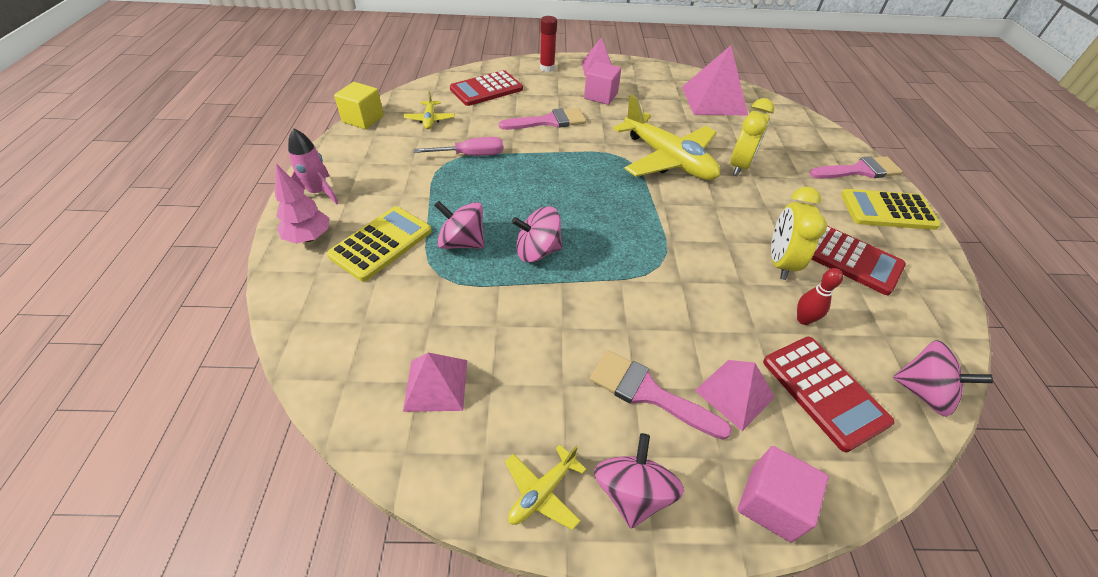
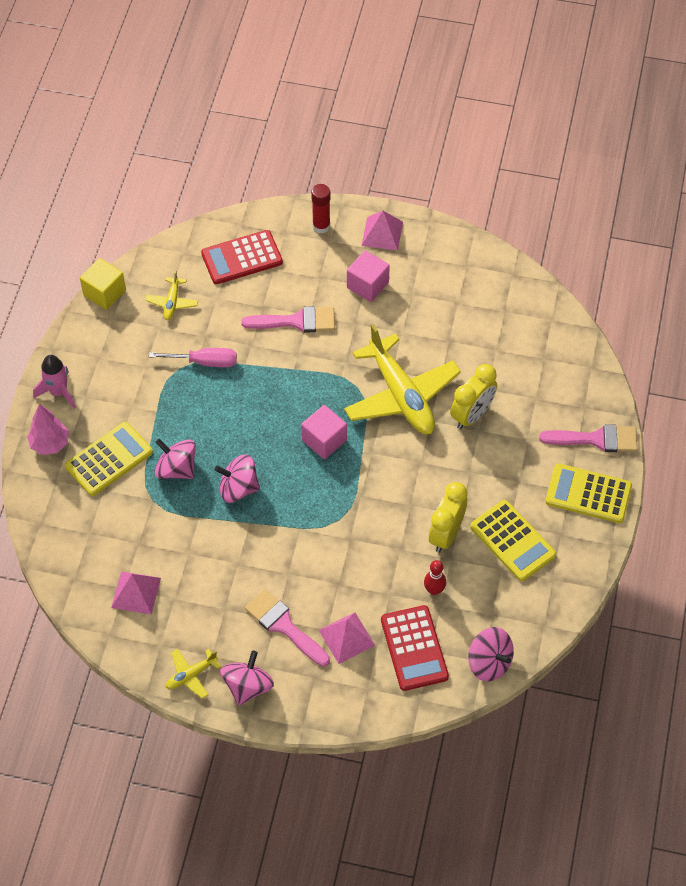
camera: 15 degrees right, 10 degrees up
(713, 100) = (496, 309): pink pyramid -> none
(771, 503) = (334, 709): pink cube -> pink cube (324, 440)
(850, 259) = (512, 541): red calculator -> yellow calculator

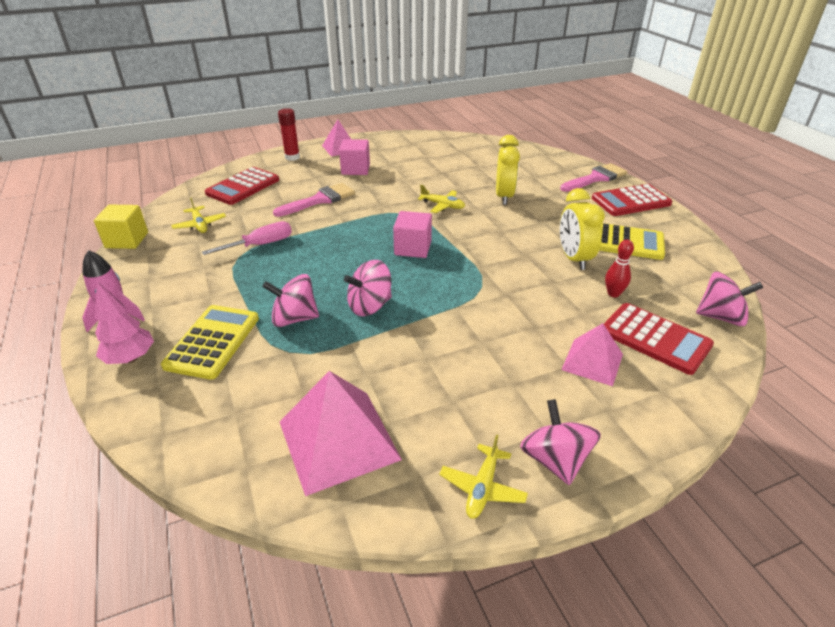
camera: 35 degrees left, 20 degrees down
(136, 592) = (338, 440): pink pyramid -> pink pyramid, size x1.67
(284, 626) = (526, 384): pink brush -> none
(401, 395) = (442, 206): yellow plane -> yellow plane, size x0.44
(588, 494) = (631, 201): yellow calculator -> red calculator

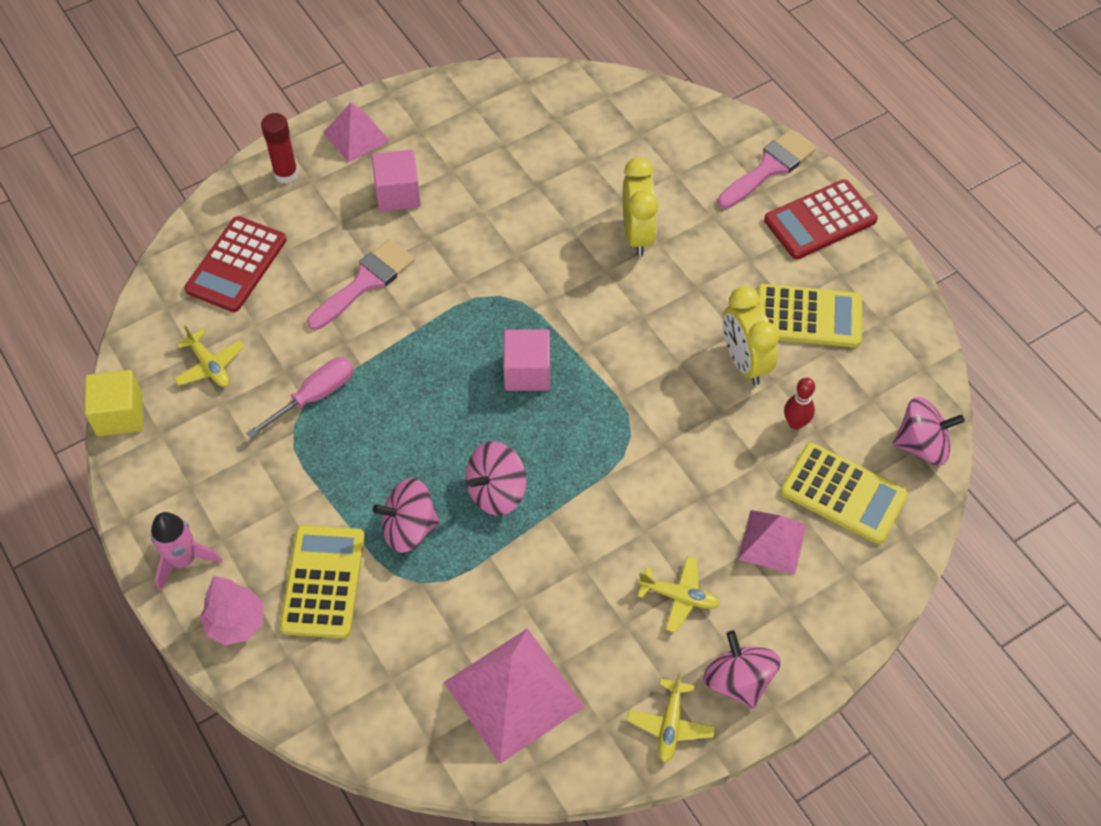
camera: 10 degrees left, 20 degrees up
(442, 206) = (551, 270): yellow plane -> yellow plane (679, 597)
(655, 339) = (843, 494): red calculator -> yellow calculator

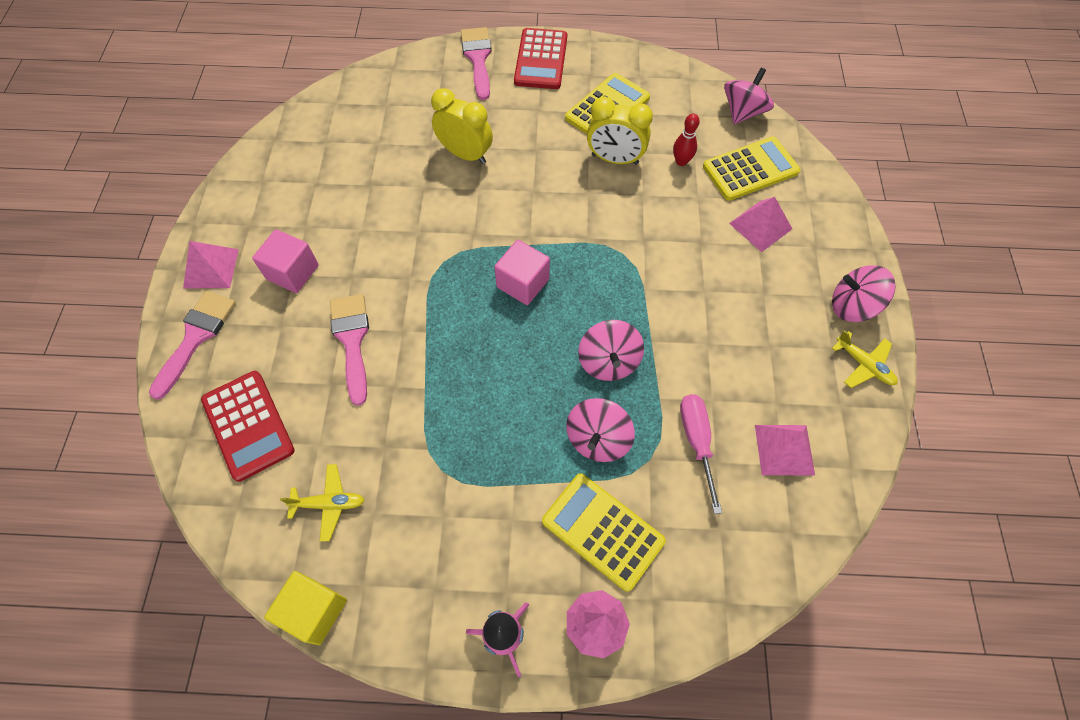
camera: 55 degrees left, 5 degrees up
(286, 174) = (196, 337): red glue stick -> pink brush
(315, 396) = (426, 438): pink screwdriver -> pink screwdriver (696, 441)
(513, 694) = (784, 449): pink pyramid -> pink pyramid, size x0.60
(679, 597) = (768, 301): yellow plane -> none

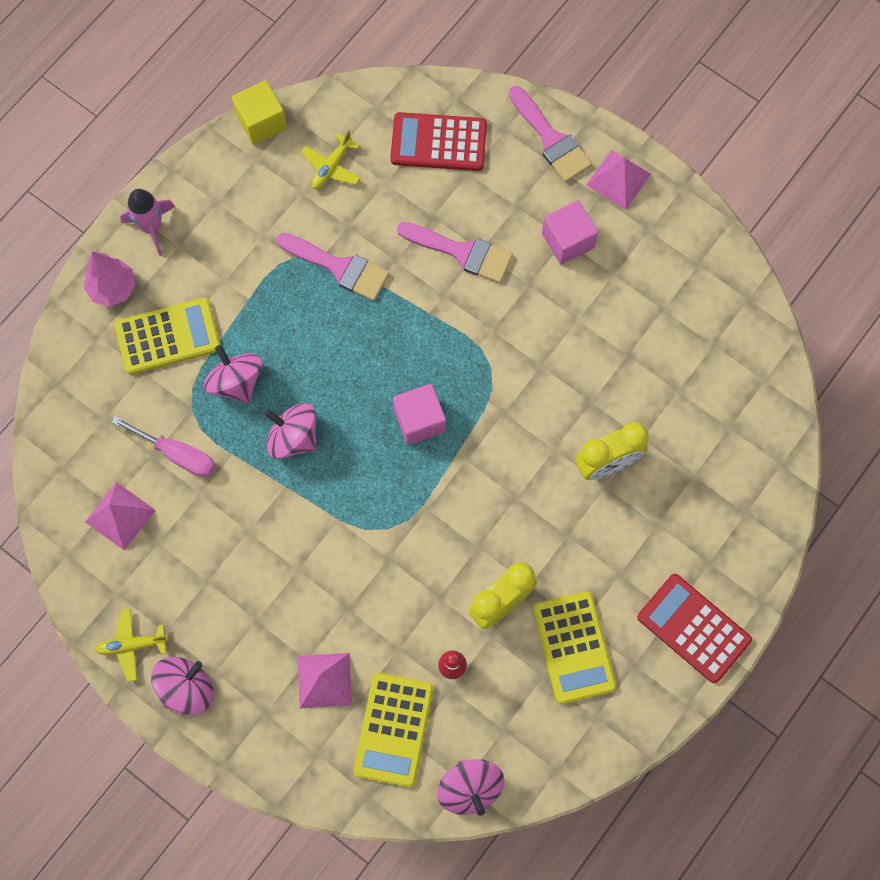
camera: 125 degrees right, 10 degrees up
(478, 58) = (739, 561): pink brush -> pink brush (339, 267)

